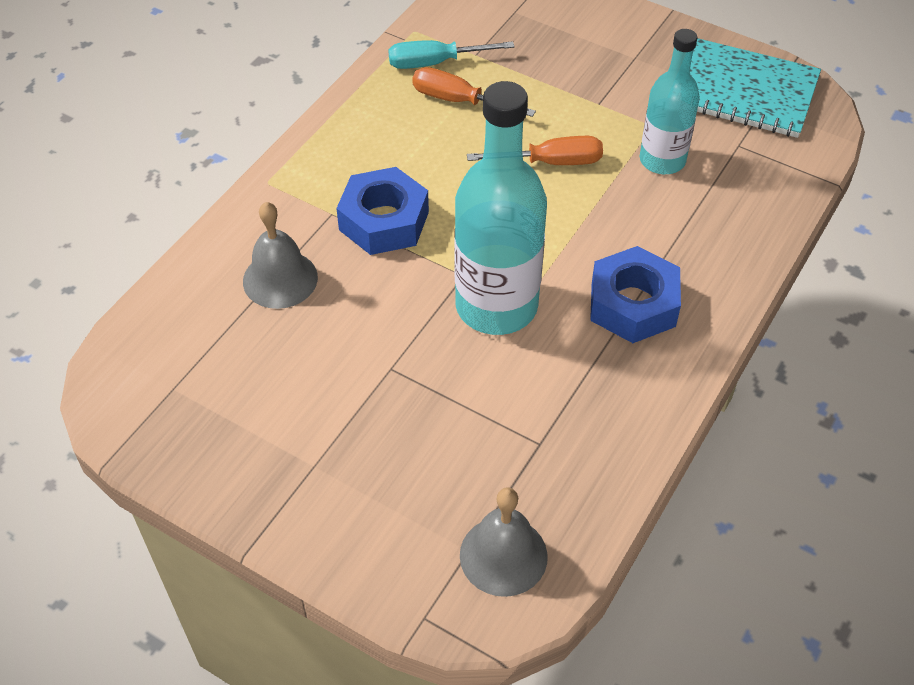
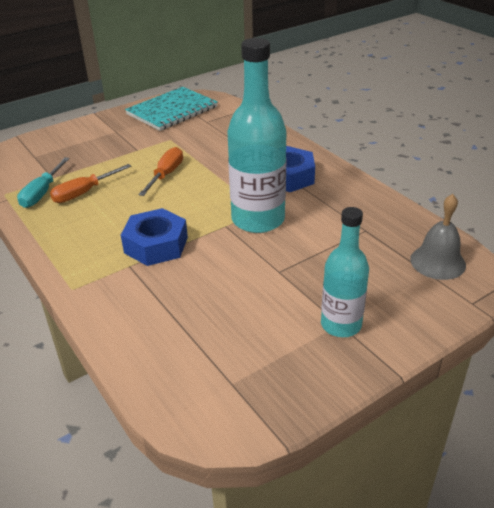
camera: 65 degrees left, 15 degrees down
(280, 279) = (168, 303): grey bell -> none
(662, 160) = (197, 143): turquoise bottle -> turquoise bottle (341, 325)

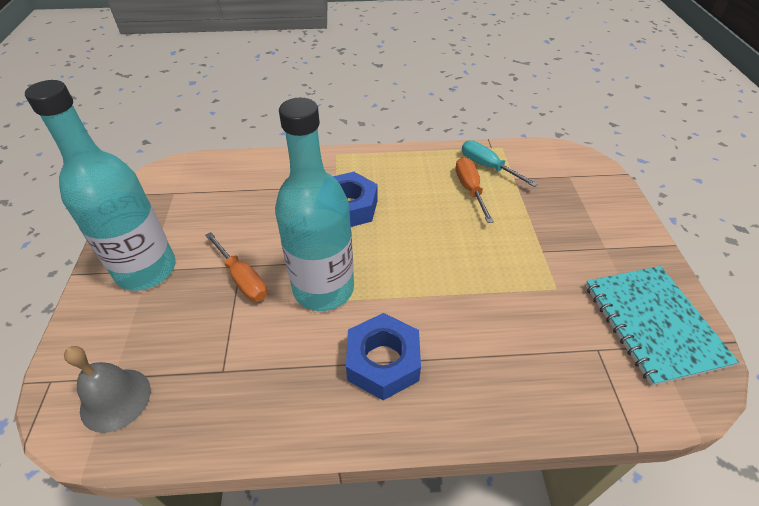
camera: 120 degrees right, 10 degrees up
(166, 175) = (466, 254): orange screwdriver -> orange screwdriver (242, 279)
(341, 325) = (146, 270): turquoise bottle -> turquoise bottle, size x1.61

